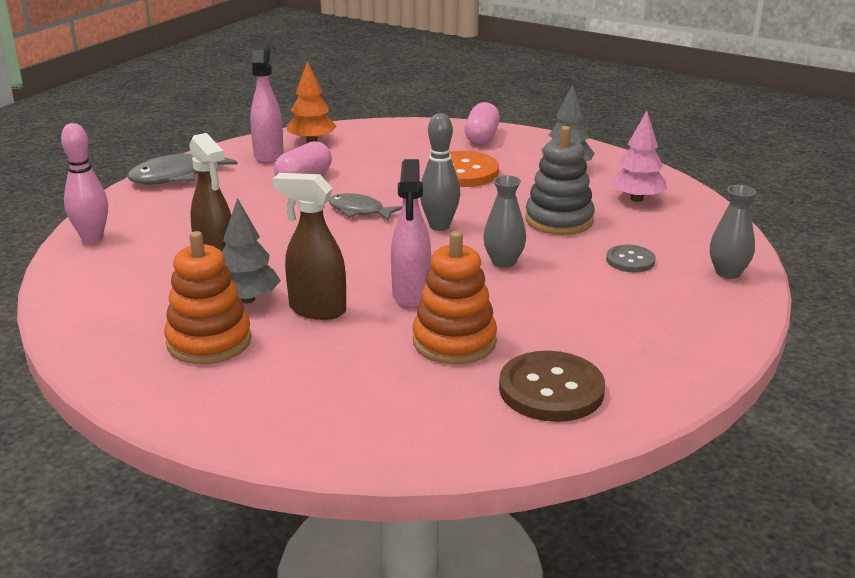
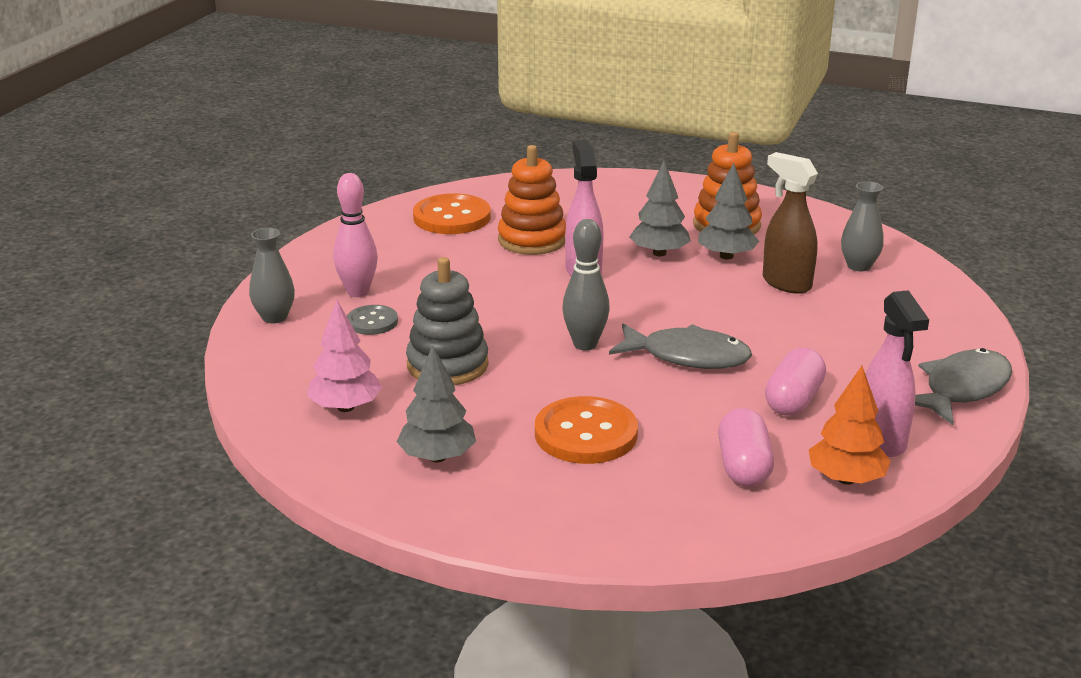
camera: 170 degrees right, 0 degrees up
(92, 238) = (941, 298): pink bowling pin -> pink bowling pin (358, 292)
(316, 310) = (659, 253): brown spray bottle -> grey tree
(359, 211) = (687, 356): grey fish -> grey fish, size x1.52
(481, 137) = (580, 518): pink capsule -> pink capsule (743, 467)
(503, 262) = (504, 309): grey vase -> grey vase (859, 266)
(551, 389) = (452, 217): brown button -> orange button

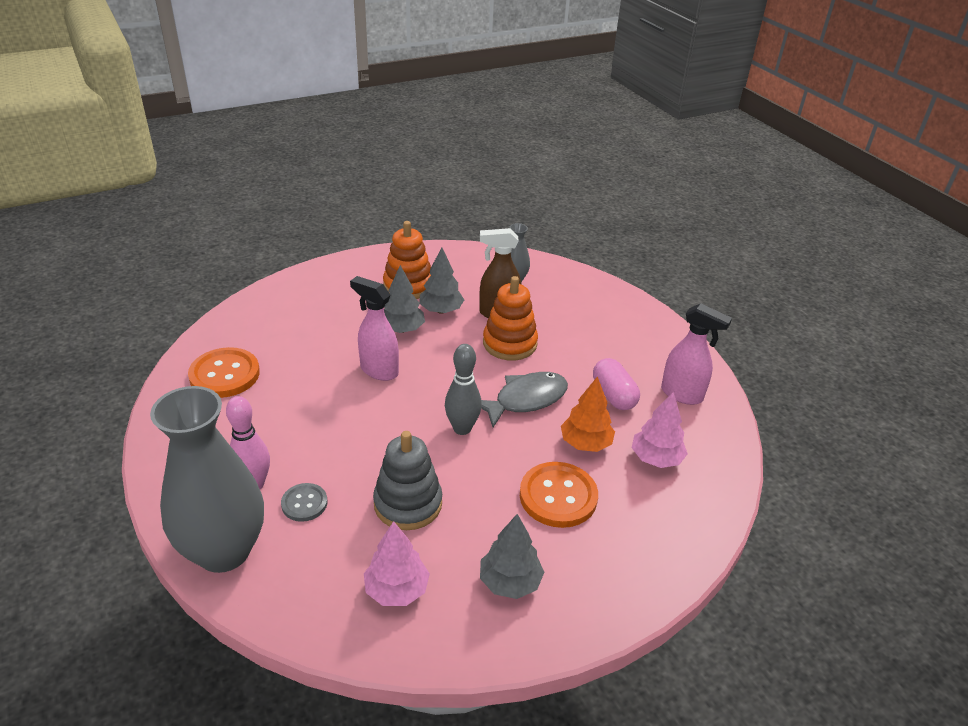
camera: 50 degrees left, 10 degrees up
(274, 317) = (224, 551): grey vase -> grey vase, size x2.22
(532, 240) = (310, 363): orange stacking toy -> orange stacking toy (509, 343)
(743, 467) = (656, 458): pink capsule -> pink tree
(846, 479) = (703, 431): orange tree -> orange tree (585, 443)
(962, 389) = (665, 337): grey fish -> none

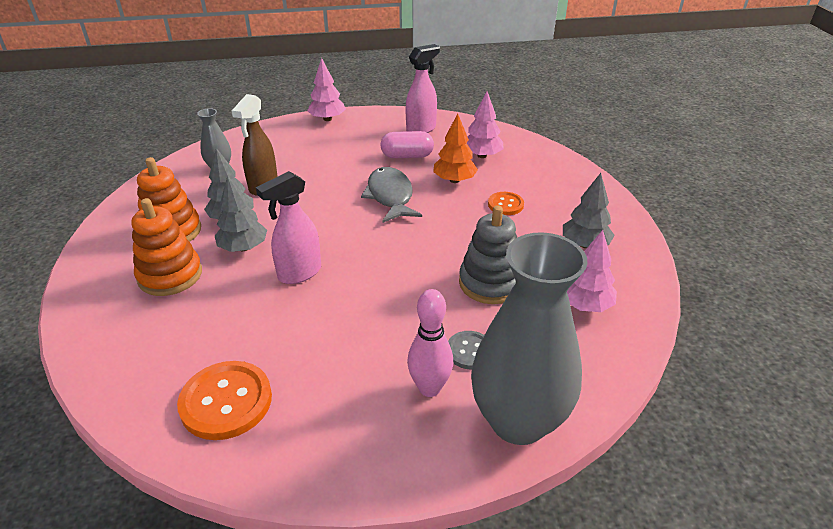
camera: 70 degrees left, 0 degrees up
(462, 428) = (409, 236): grey bowling pin -> none
(509, 343) = (312, 189): orange stacking toy -> orange stacking toy (170, 275)
(558, 496) = (505, 205): orange button -> orange button, size x0.57
(651, 318) = (327, 119): none -> pink tree

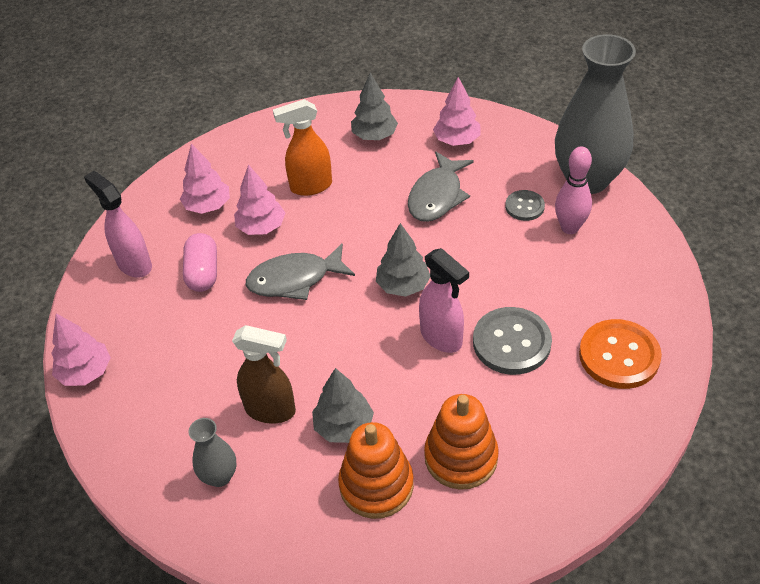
camera: 90 degrees left, 10 degrees up
(243, 247) = (402, 399): grey tree -> grey tree (403, 286)
(276, 318) = (511, 342): none -> grey button
(454, 180) = (261, 227): orange tree -> pink tree
(490, 283) = (437, 196): grey stacking toy -> grey fish
(505, 205) = (310, 186): orange button -> orange spray bottle

